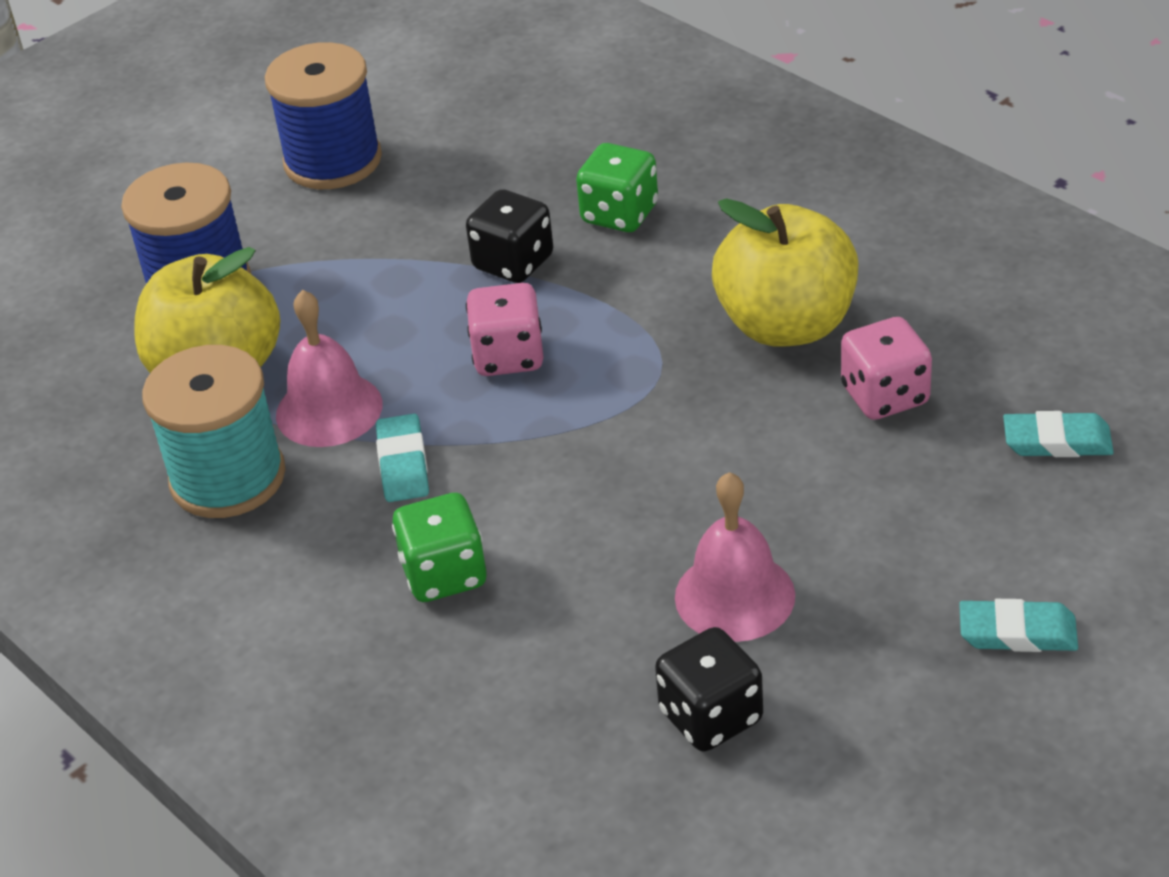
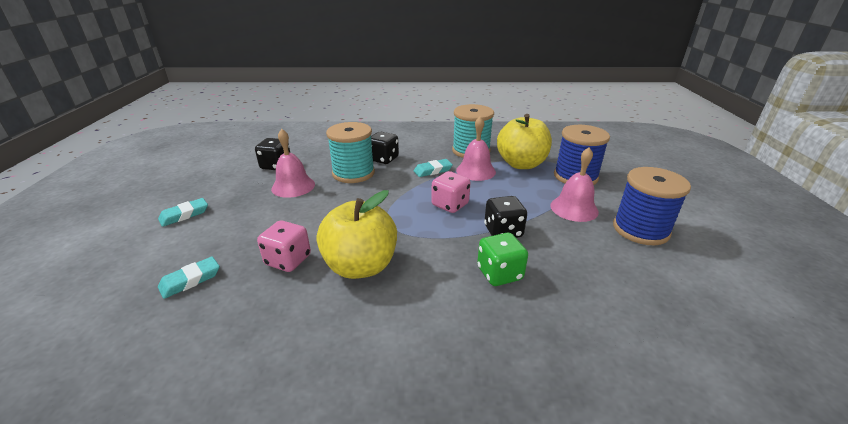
camera: 130 degrees right, 10 degrees down
(341, 236) = (574, 208): none -> pink bell
(403, 464) = (433, 170): turquoise eraser -> turquoise eraser turned 60 degrees counterclockwise
(444, 574) = (383, 159): green dice -> black dice
(567, 562) = (353, 173): none -> turquoise spool

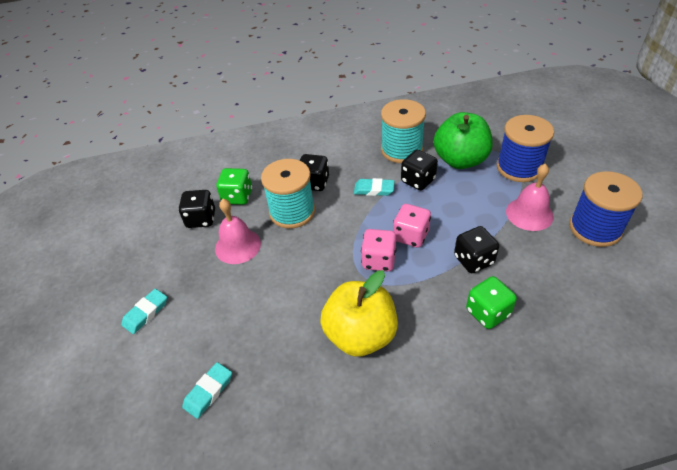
camera: 10 degrees left, 15 degrees up
(288, 260) = (288, 345): pink dice -> pink dice (378, 260)
(315, 157) = (237, 197): none -> green dice
(433, 170) = (374, 189): turquoise eraser -> turquoise eraser turned 45 degrees clockwise
(475, 171) = (418, 180): pink bell -> black dice
(521, 164) = (460, 160): yellow apple -> green apple

